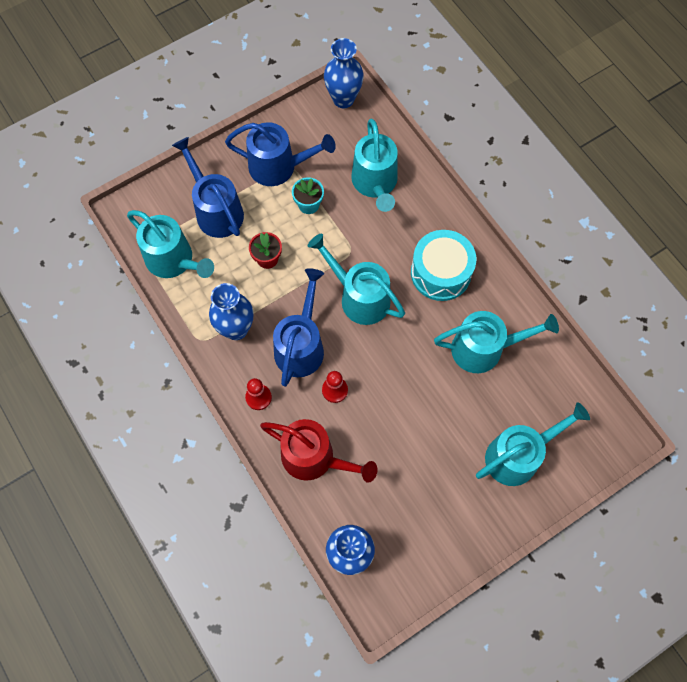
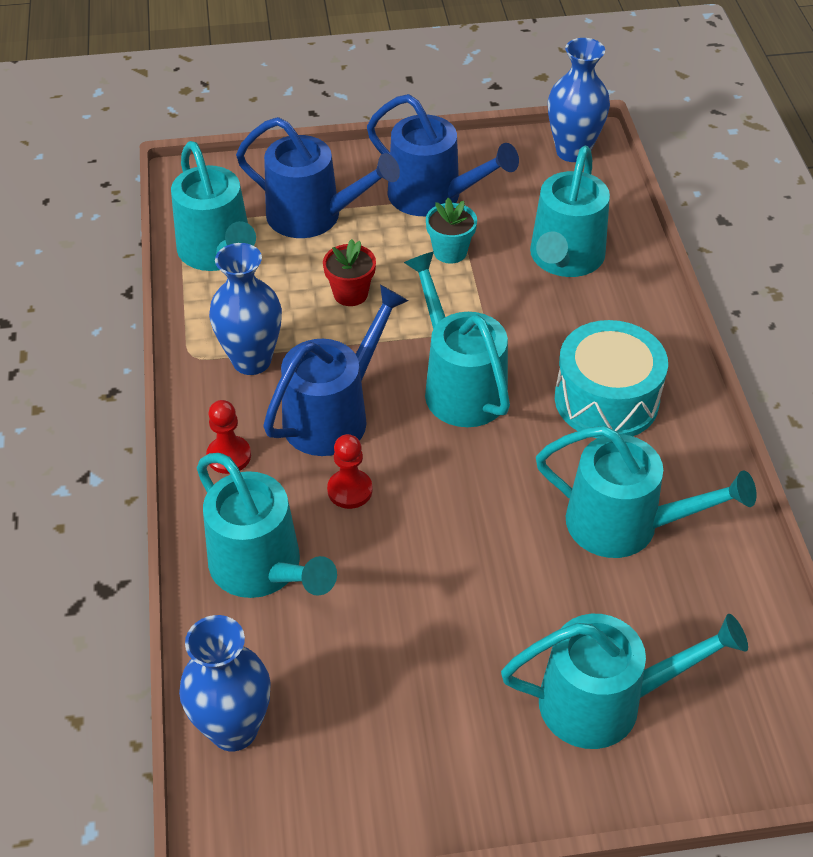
camera: 25 degrees right, 20 degrees down
(216, 210) = (314, 216): blue watering can -> blue watering can turned 120 degrees clockwise
(315, 458) = (263, 569): red watering can -> turquoise watering can

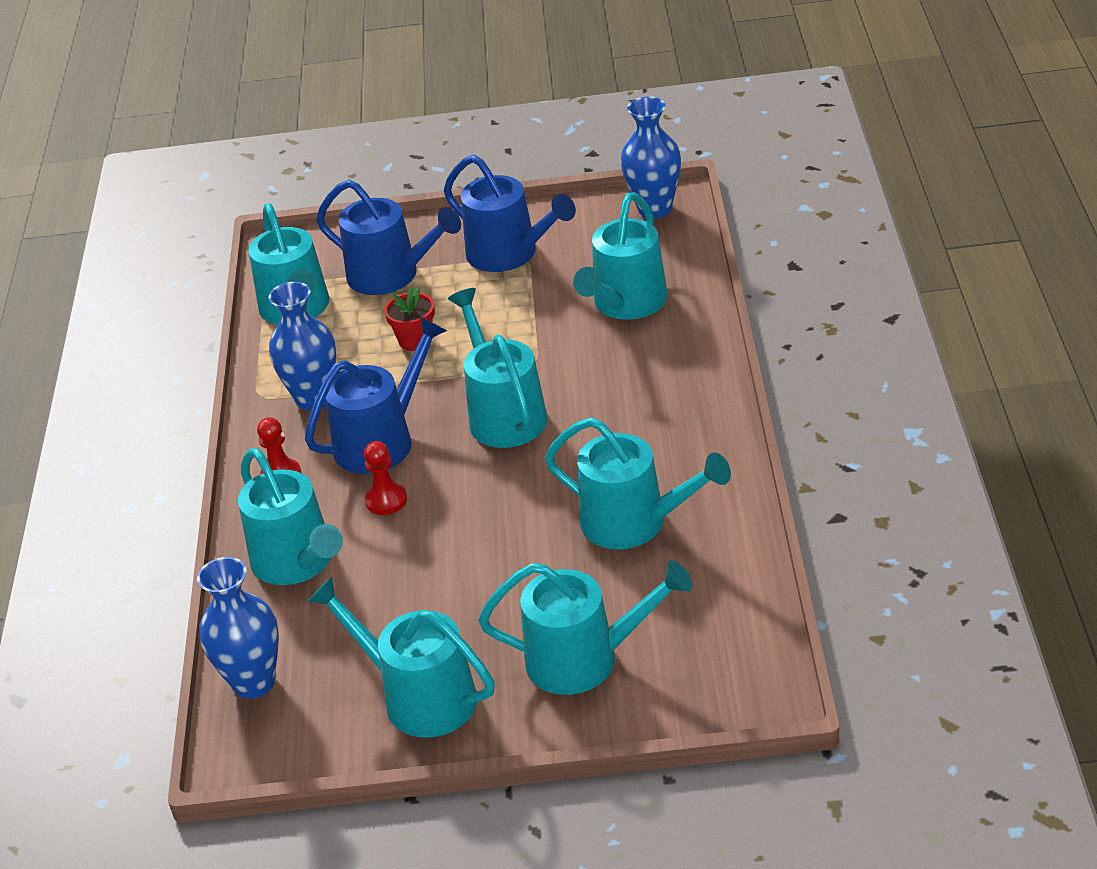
camera: 10 degrees right, 10 degrees down
(427, 751) = (419, 697): none -> turquoise watering can
(450, 252) = (516, 301): turquoise flower pot -> none
(606, 399) = (640, 422): turquoise drum -> none

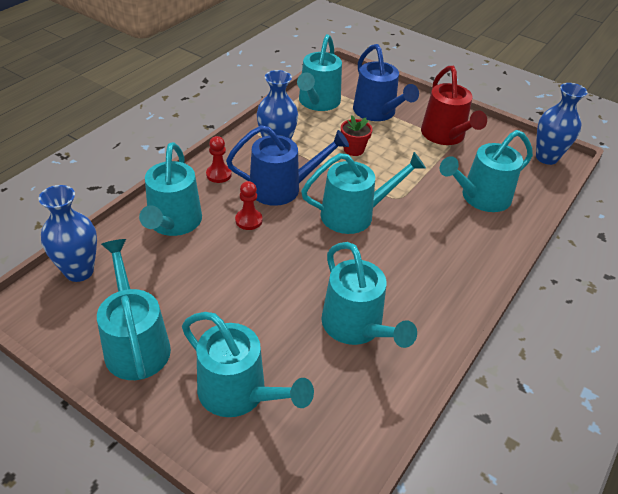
camera: 30 degrees right, 5 degrees up
(503, 414) = (354, 214): turquoise watering can -> turquoise watering can turned 60 degrees clockwise
(510, 254) = (445, 136): blue watering can -> red watering can

